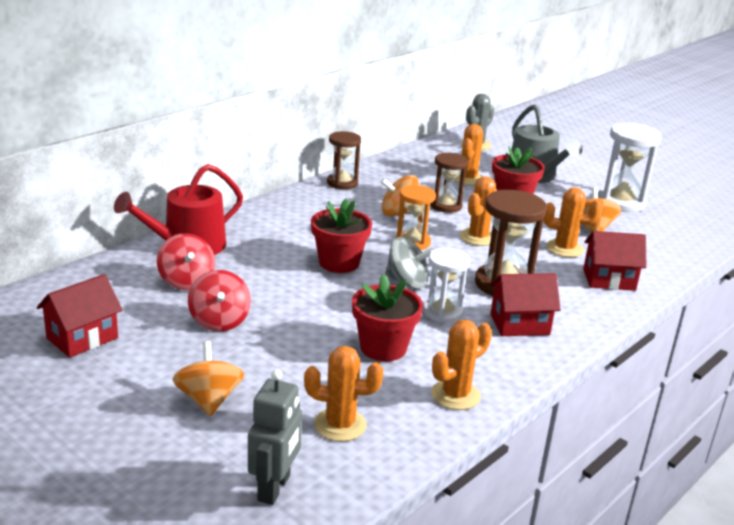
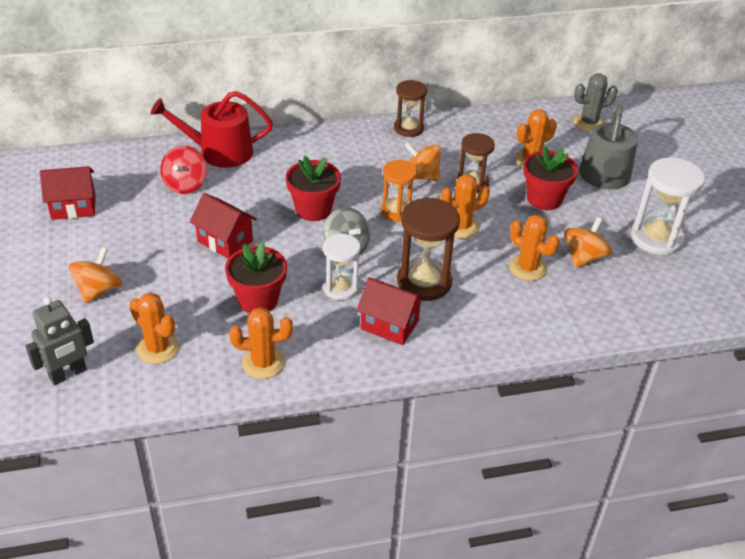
camera: 35 degrees right, 15 degrees up
(219, 321) = (171, 228): red spinning top -> none
(609, 280) = (527, 315): red house -> red house (225, 241)

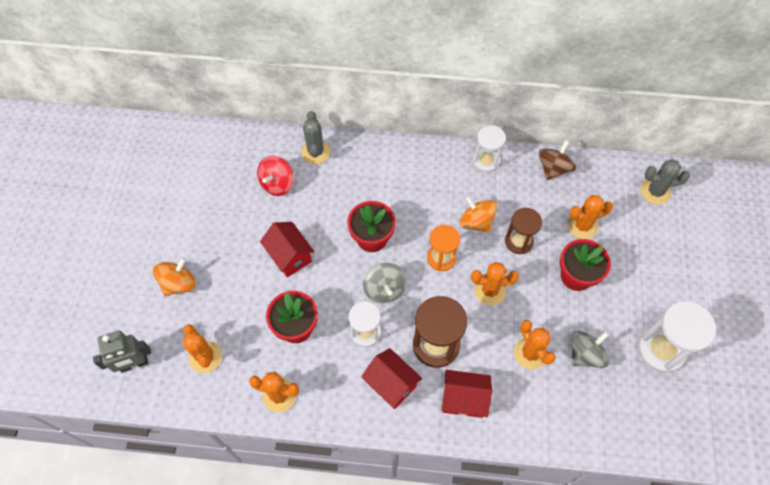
camera: 20 degrees right, 20 degrees up
(73, 207) = (184, 188): red house -> red house (463, 399)
(219, 152) = (315, 152): red watering can -> grey cactus
(408, 128) = (486, 161): brown hourglass -> white hourglass
(480, 122) = (553, 168): none -> brown spinning top
(584, 257) = (585, 354): orange spinning top -> grey spinning top
(604, 178) = (642, 264): grey watering can -> none

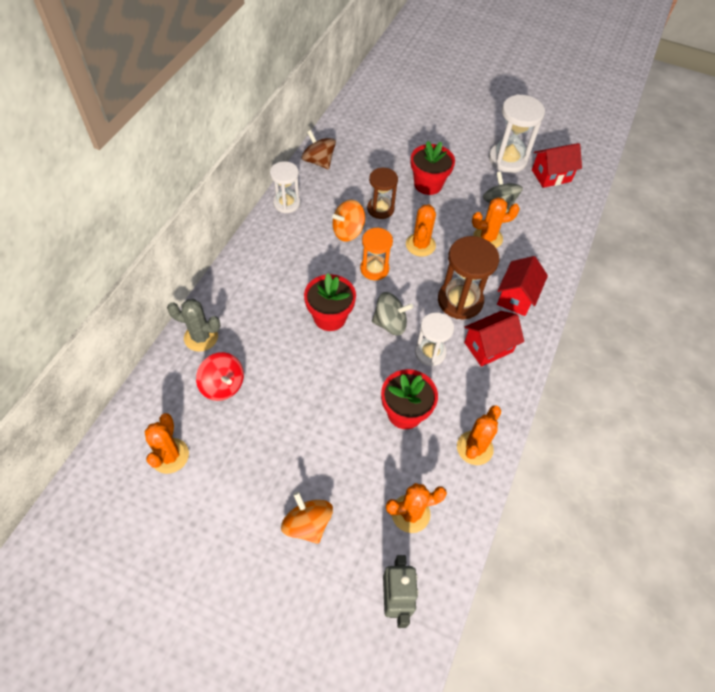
camera: 75 degrees left, 5 degrees down
(290, 256) = (319, 397): red house -> red house (551, 175)
(582, 226) = (383, 164): orange cactus -> orange cactus (170, 456)
(655, 192) = (371, 110): grey cactus -> none

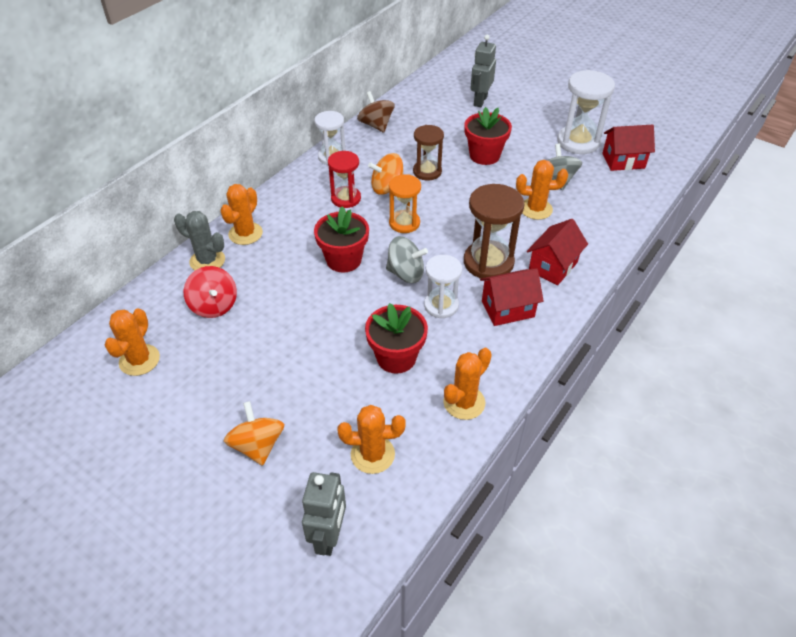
camera: 15 degrees right, 10 degrees down
(313, 249) = (346, 198): none -> red hourglass
(408, 122) = (480, 101): none -> grey robot
(420, 245) = (460, 207): orange cactus -> orange cactus (245, 233)

